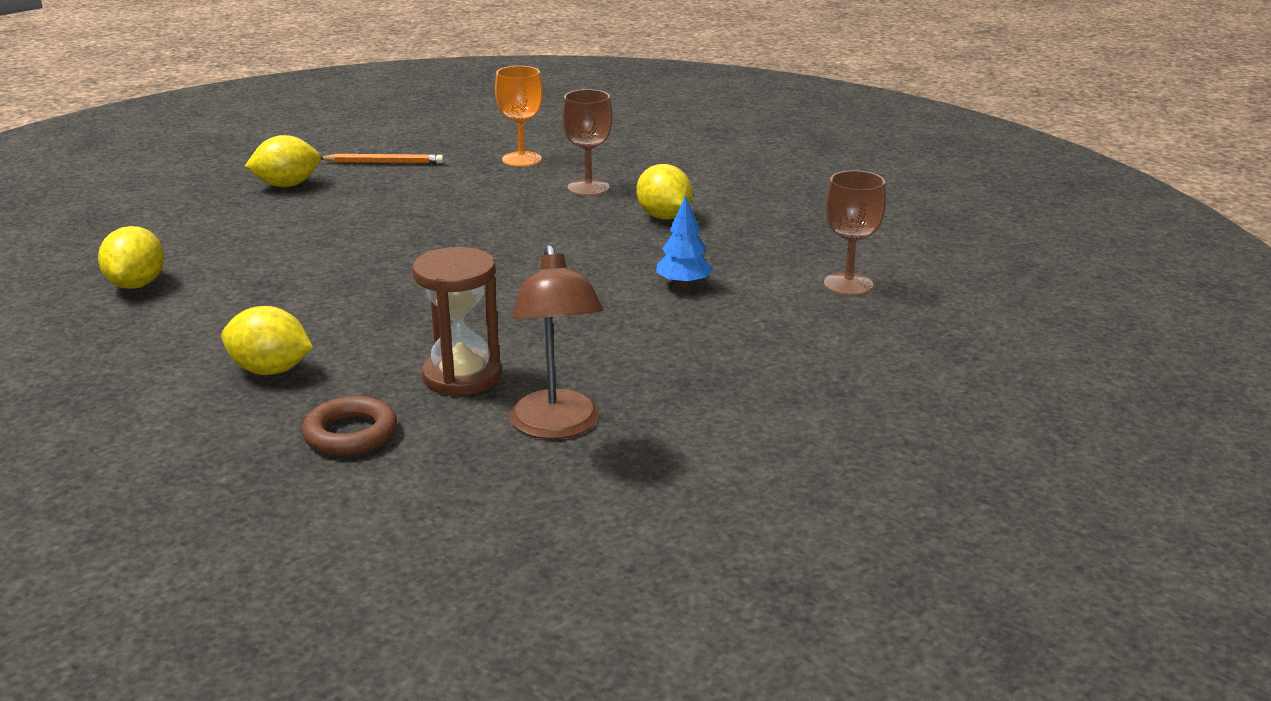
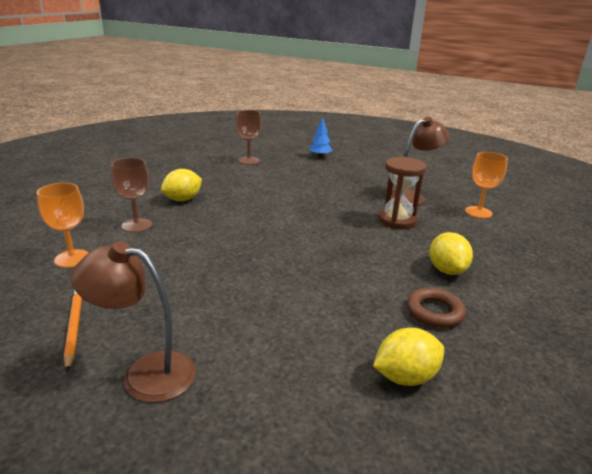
camera: 110 degrees left, 0 degrees up
(287, 185) = (145, 373): yellow lemon -> brown lamp
(350, 434) = (467, 234): brown ring -> brown ring (434, 312)
(424, 488) = (478, 212): none -> orange goblet
(683, 284) = (268, 188): blue tree -> blue tree (320, 156)

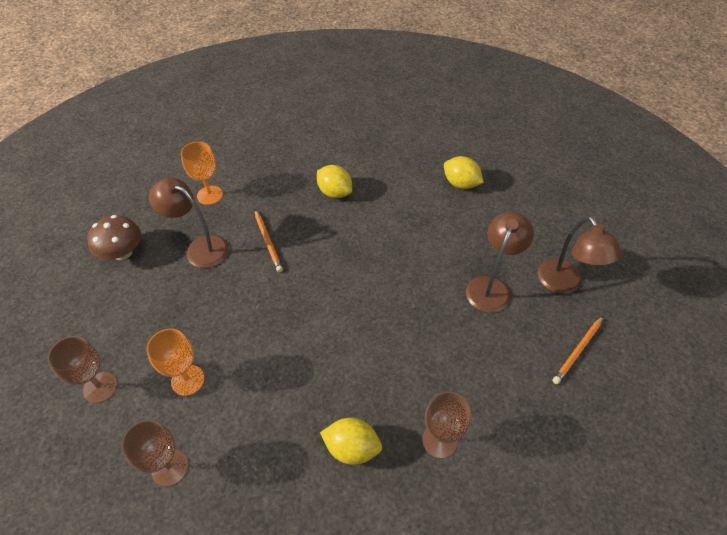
camera: 120 degrees left, 25 degrees up
(72, 258) = (530, 437): orange goblet -> orange goblet (187, 380)
(216, 312) = (491, 286): none -> brown lamp
(320, 156) = (100, 387): blue tree -> brown goblet
(397, 220) = (268, 242): brown hourglass -> orange pencil
(427, 175) = (123, 252): none -> brown mushroom
(434, 312) = (392, 187): brown ring -> none
(447, 270) = (334, 192): yellow lemon -> yellow lemon turned 75 degrees clockwise

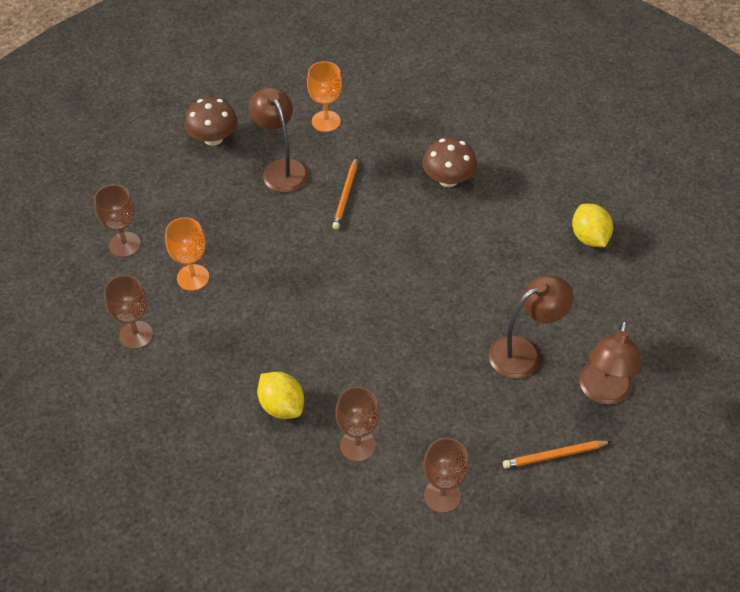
camera: 35 degrees right, 0 degrees up
(334, 192) = (448, 179): yellow lemon -> brown mushroom
(535, 438) = (442, 495): none -> brown goblet

